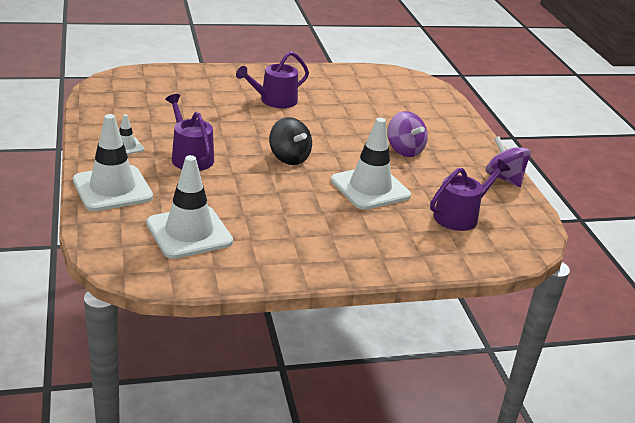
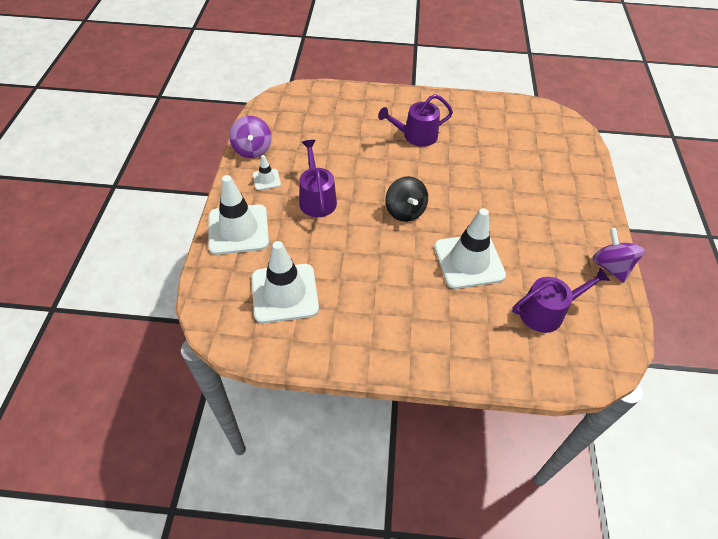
camera: 20 degrees right, 20 degrees up
(404, 150) = (519, 215): purple spinning top -> purple spinning top (252, 150)

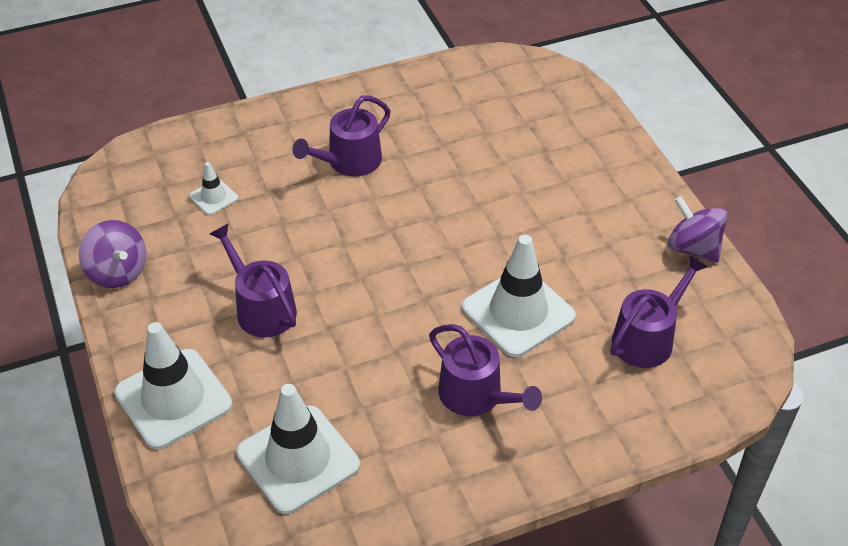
camera: 25 degrees left, 5 degrees down
(266, 179) = (168, 309): white traffic cone -> white traffic cone (213, 197)
(405, 211) = (396, 277): black spinning top -> none
(413, 301) = (476, 396): none -> purple watering can

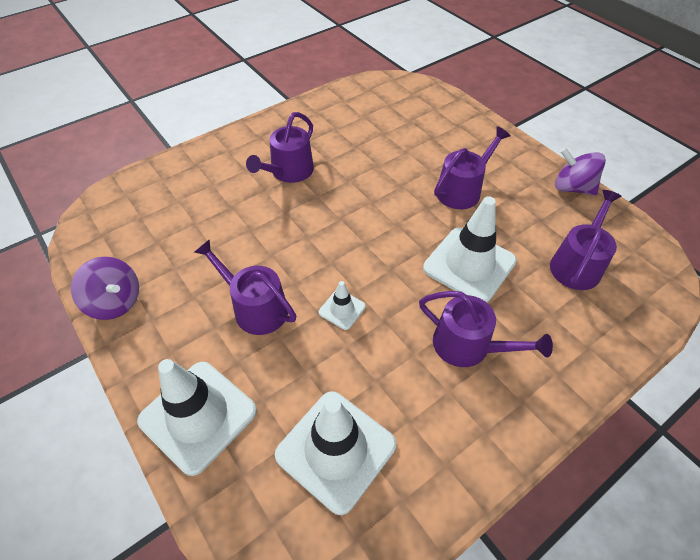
camera: 15 degrees left, 5 degrees up
(213, 197) = (186, 220): white traffic cone -> white traffic cone (342, 309)
(551, 224) = (462, 190): none -> purple watering can

